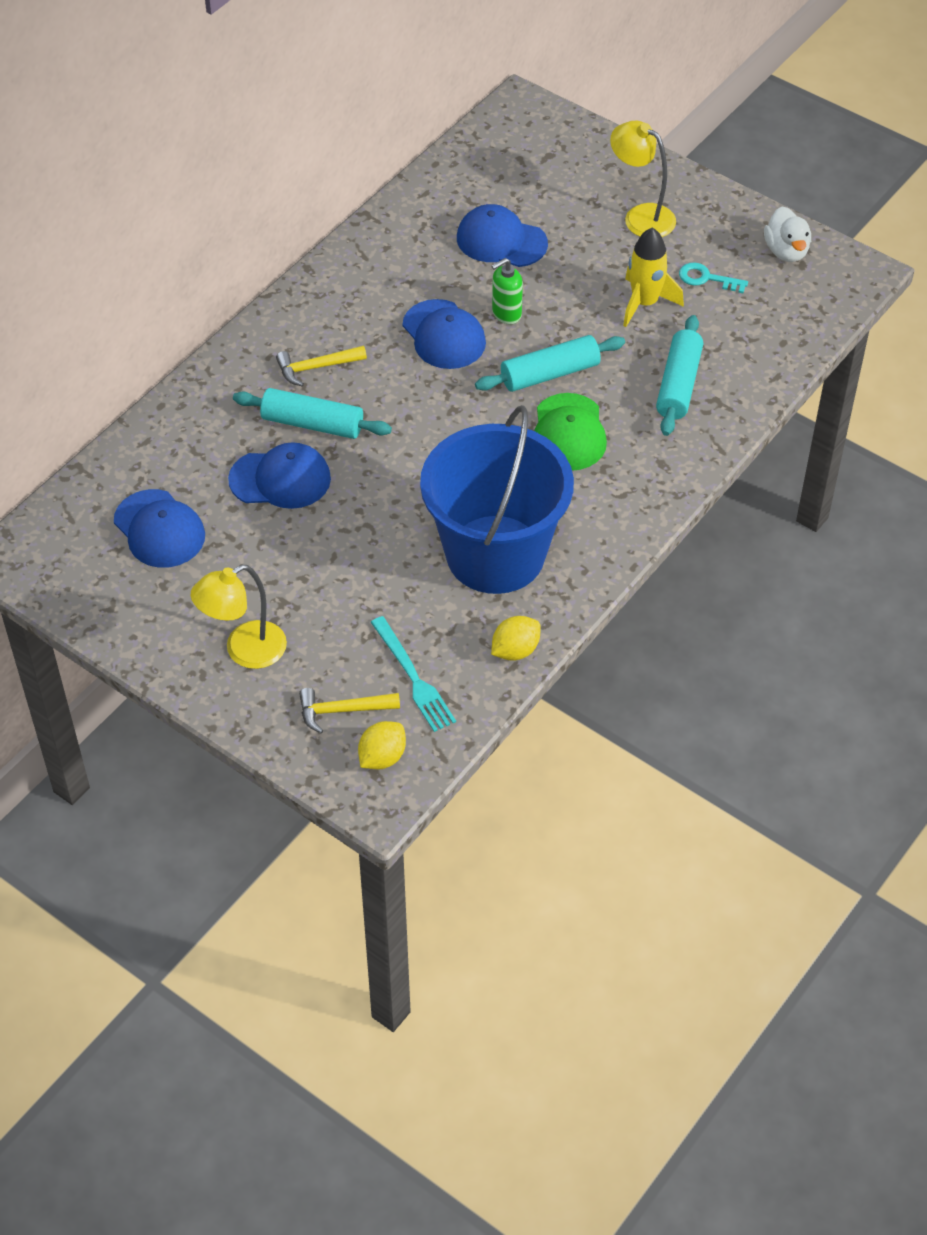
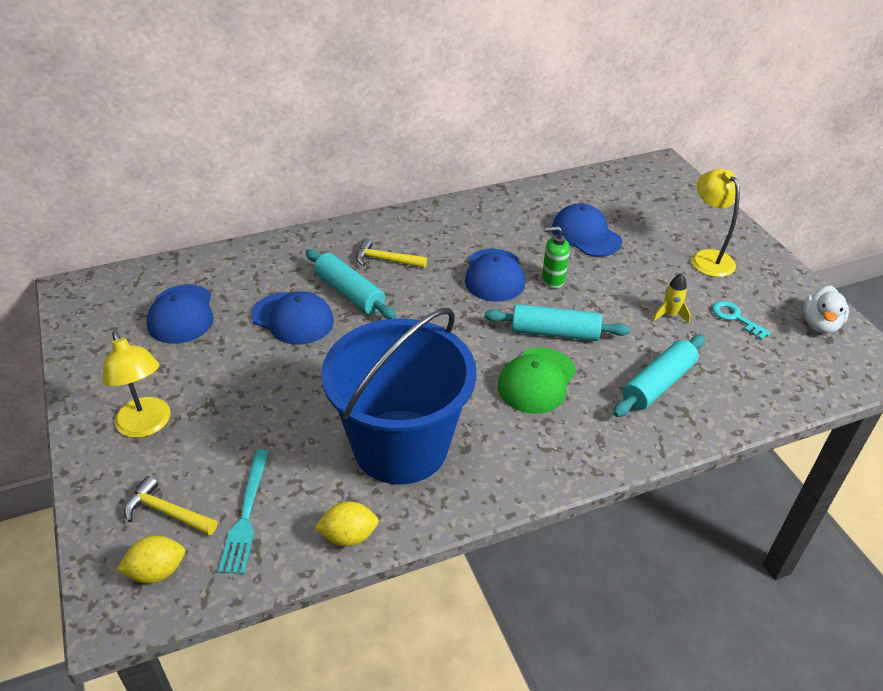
camera: 30 degrees right, 10 degrees down
(244, 651) = (147, 426): yellow lamp -> yellow lamp turned 120 degrees counterclockwise
(644, 303) = (670, 315): yellow rocket -> yellow rocket, size x0.59

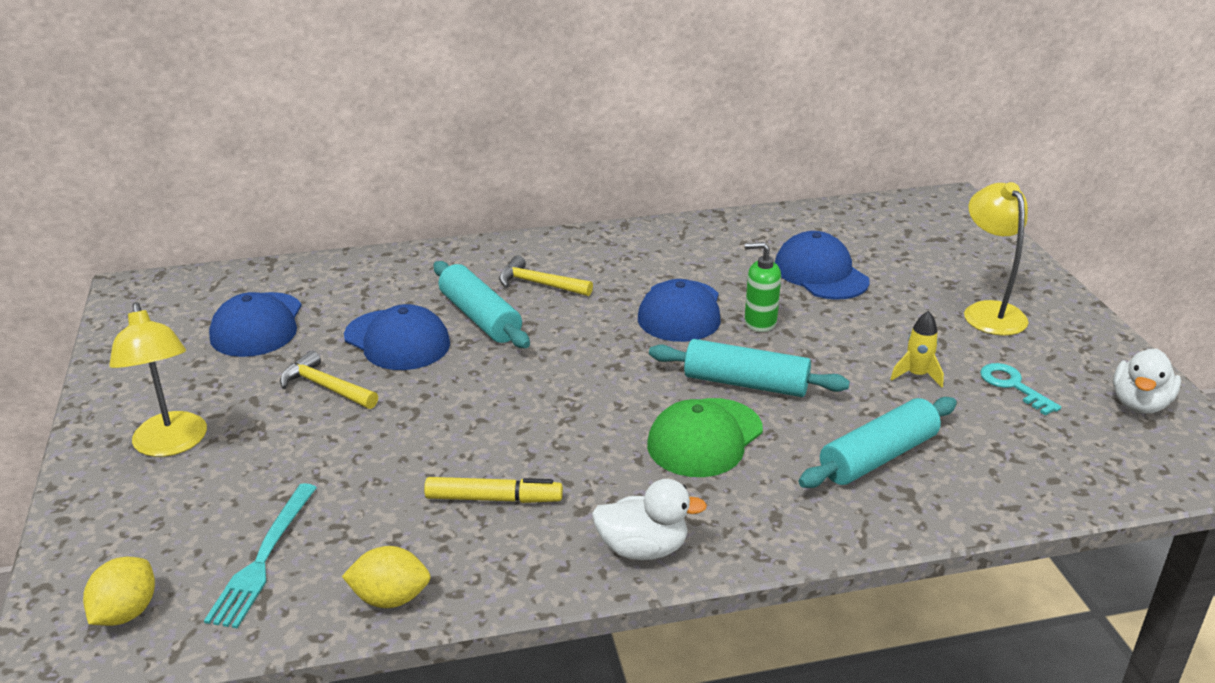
camera: 10 degrees right, 10 degrees down
(157, 571) = (126, 613): yellow lemon -> yellow lemon turned 60 degrees counterclockwise
(167, 512) = (162, 545): yellow hammer -> yellow hammer (325, 387)
(400, 446) = (493, 498): blue bucket -> yellow marker
(515, 475) = (643, 549): none -> white duck

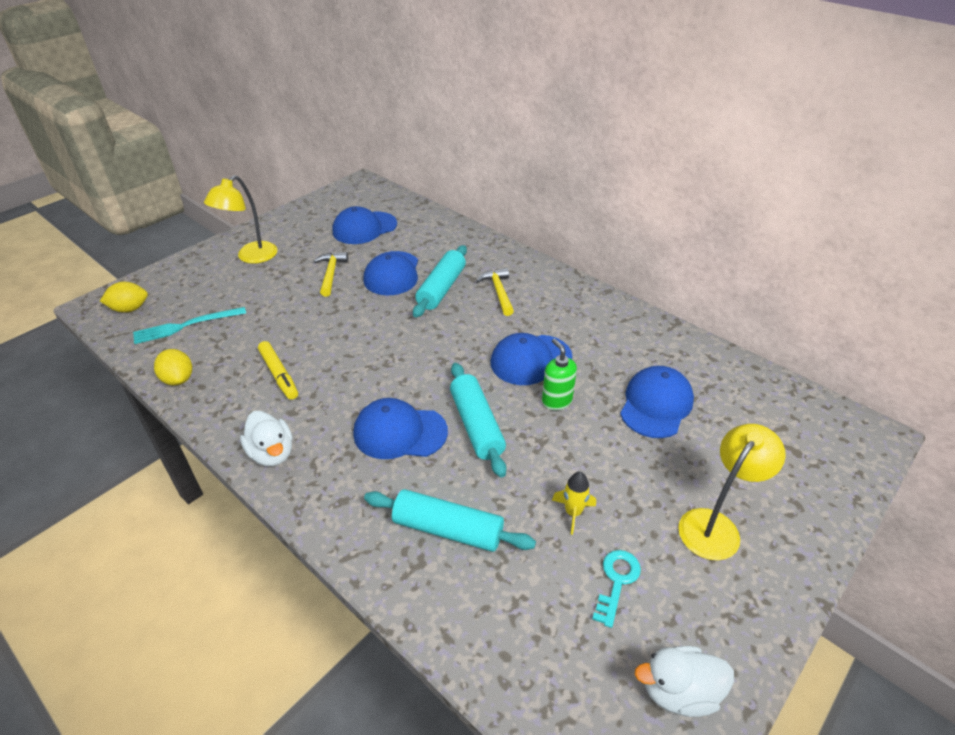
camera: 55 degrees right, 10 degrees up
(705, 438) = (400, 432): green cap -> blue cap

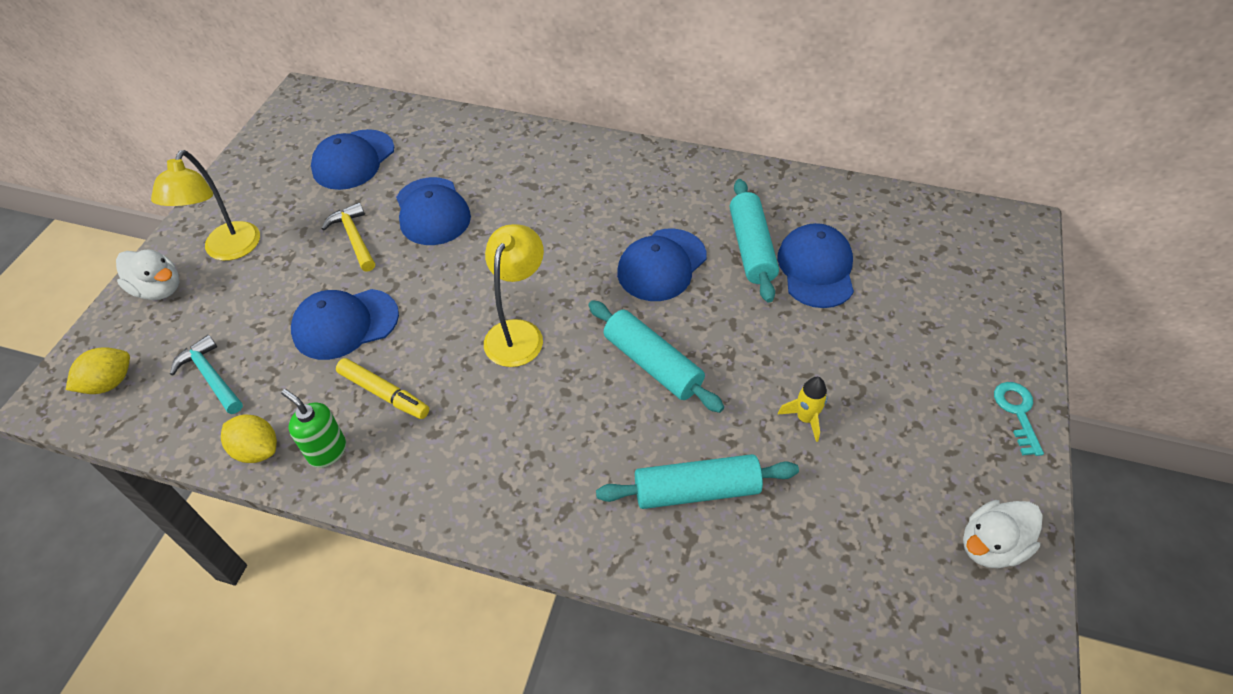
camera: 25 degrees left, 10 degrees up
(186, 326) = (210, 376): turquoise fork -> turquoise hammer
(272, 453) = (446, 491): white duck -> white duck (159, 289)
(400, 432) = (575, 406): blue cap -> blue cap (345, 324)
(441, 288) = (505, 211): turquoise rolling pin -> turquoise rolling pin (751, 248)
(498, 292) = (574, 193): yellow hammer -> none
(556, 401) = (717, 303): green soap dispenser -> green soap dispenser (327, 451)
(617, 581) = (884, 469): turquoise key -> turquoise key (1017, 413)
(715, 525) = (937, 374): yellow lamp -> yellow lamp (518, 333)

